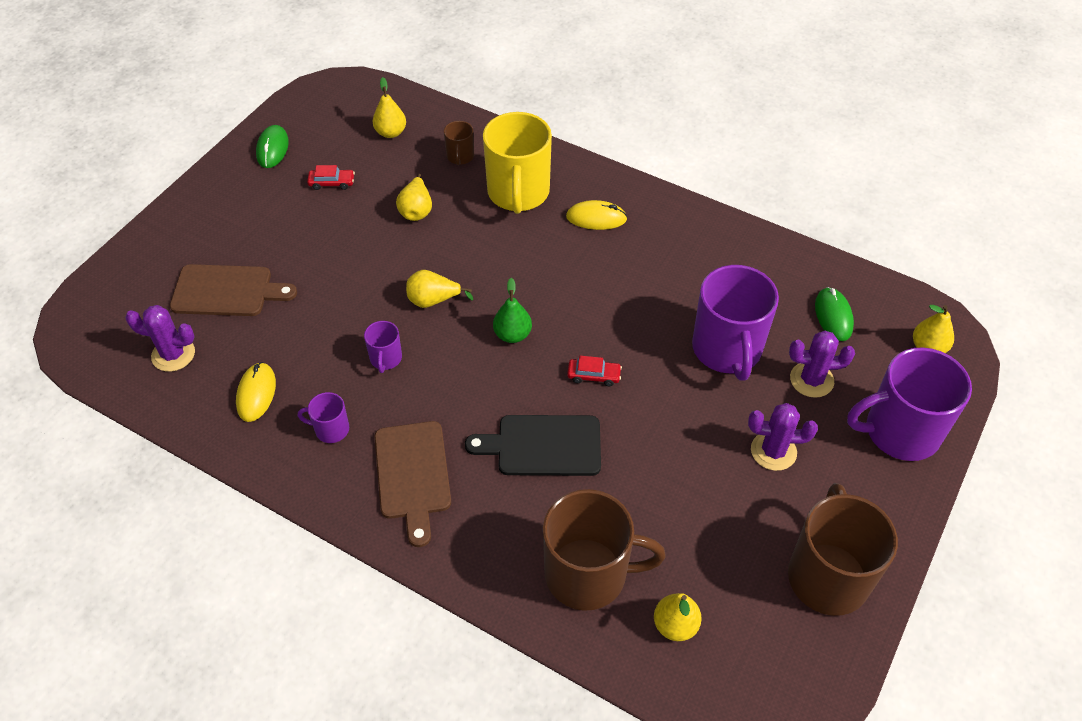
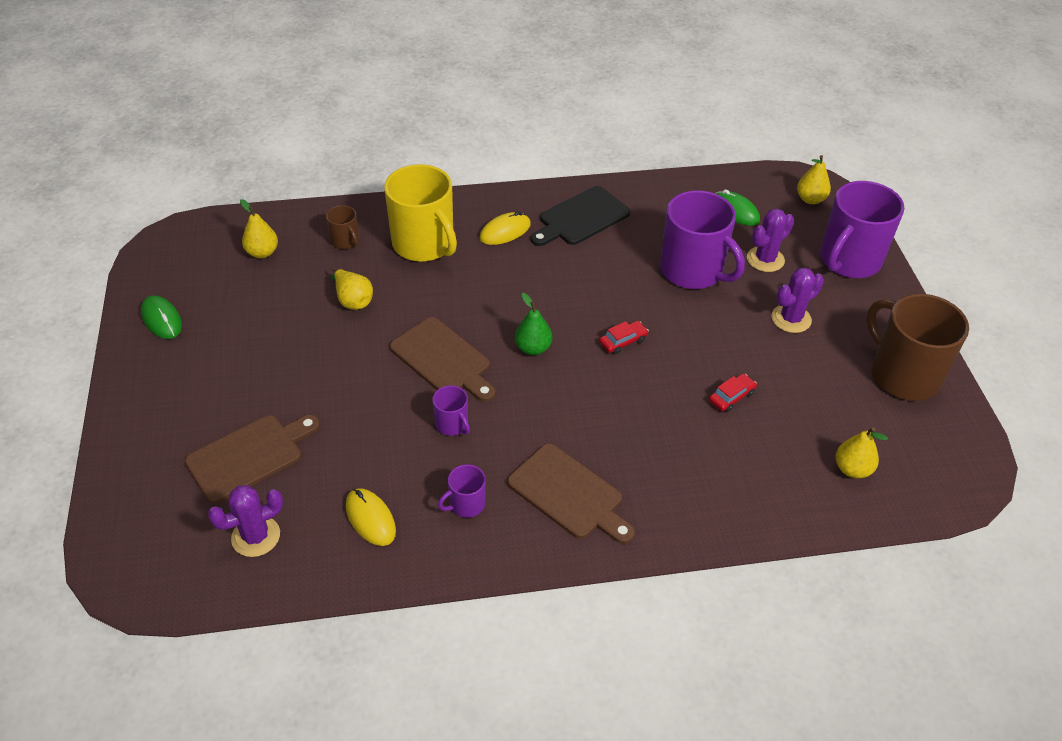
camera: 40 degrees left, 5 degrees down
(332, 183) = (251, 318): red car -> red car (731, 397)
(433, 300) = (443, 359): yellow pear -> brown cutting board
(543, 446) = (641, 411): black cutting board -> black cutting board (581, 218)
(588, 574) = (764, 476): brown mug -> none

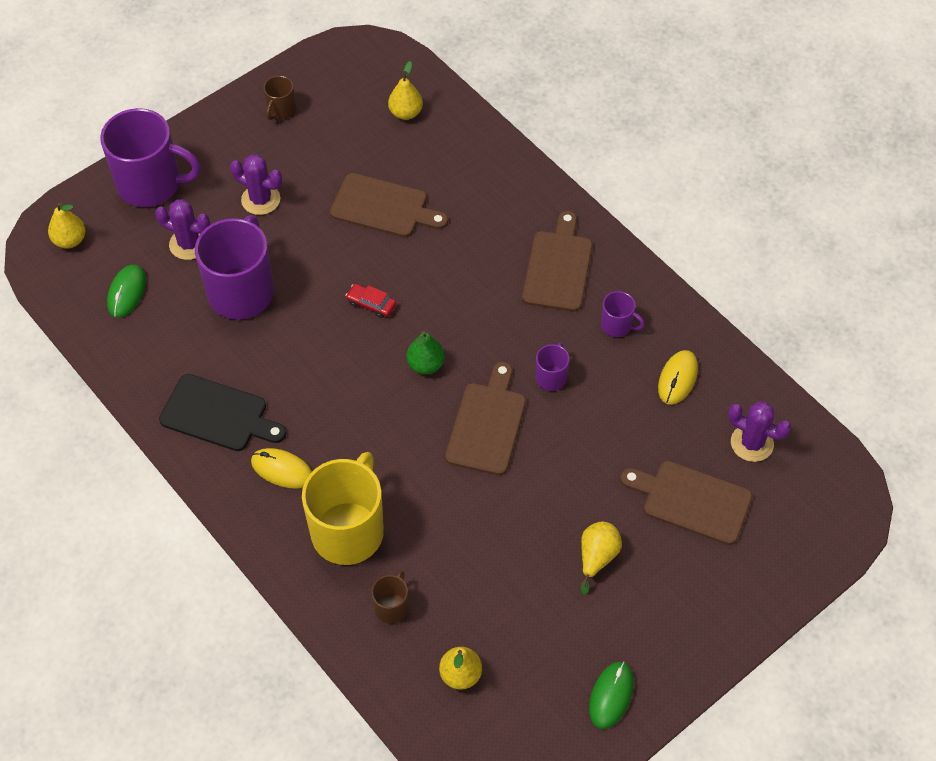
camera: 120 degrees left, 10 degrees up
(353, 300) = (468, 543): yellow pear -> yellow pear (597, 557)
(731, 397) = (383, 207): red car -> brown cutting board
(903, 375) = (281, 110): brown mug -> brown mug, size x0.46

